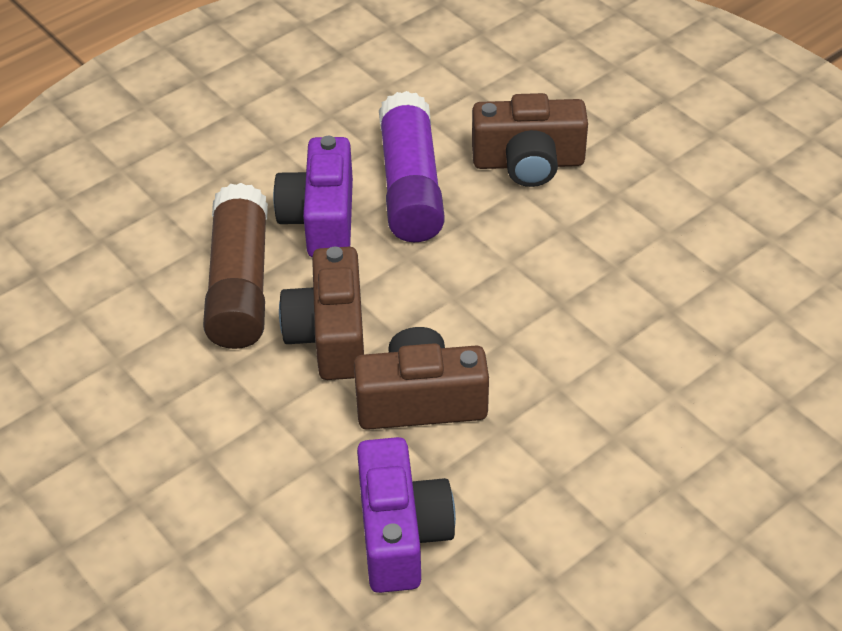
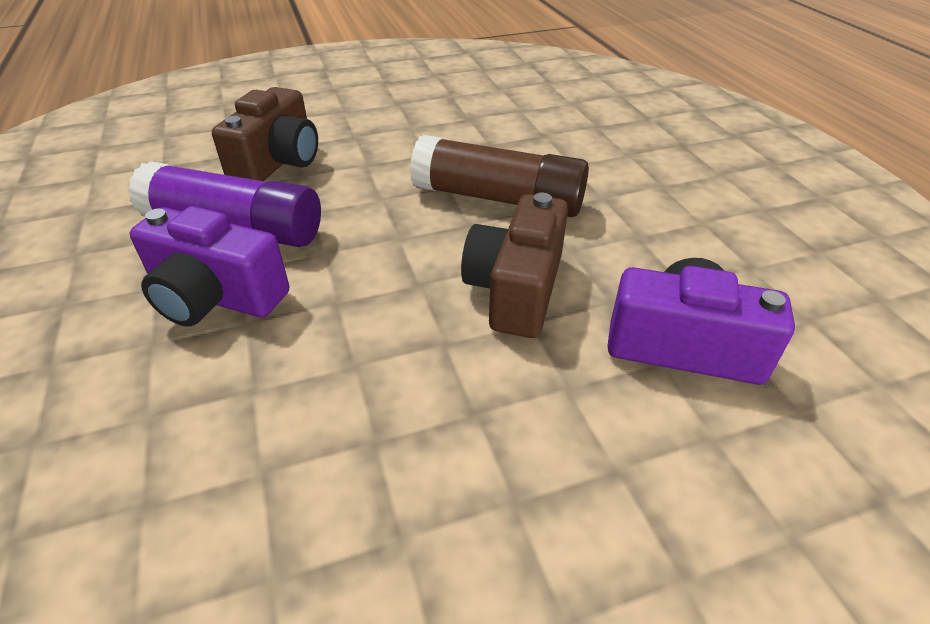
camera: 70 degrees left, 5 degrees down
(240, 284) = (250, 391): brown glue stick -> brown glue stick (498, 199)
(330, 335) = (388, 331): brown camera -> none

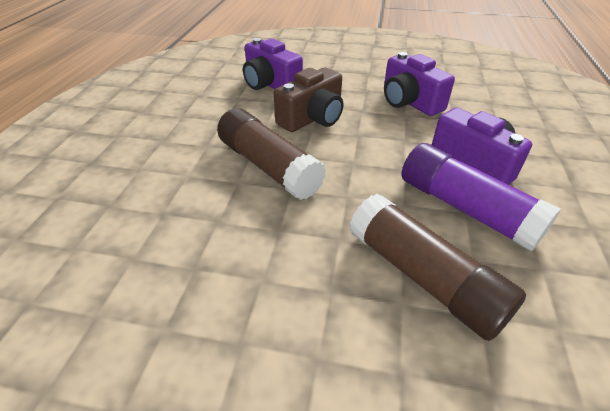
camera: 150 degrees left, 0 degrees up
(278, 162) = (424, 277): brown camera -> brown glue stick
(358, 412) = (409, 102): none -> purple camera

